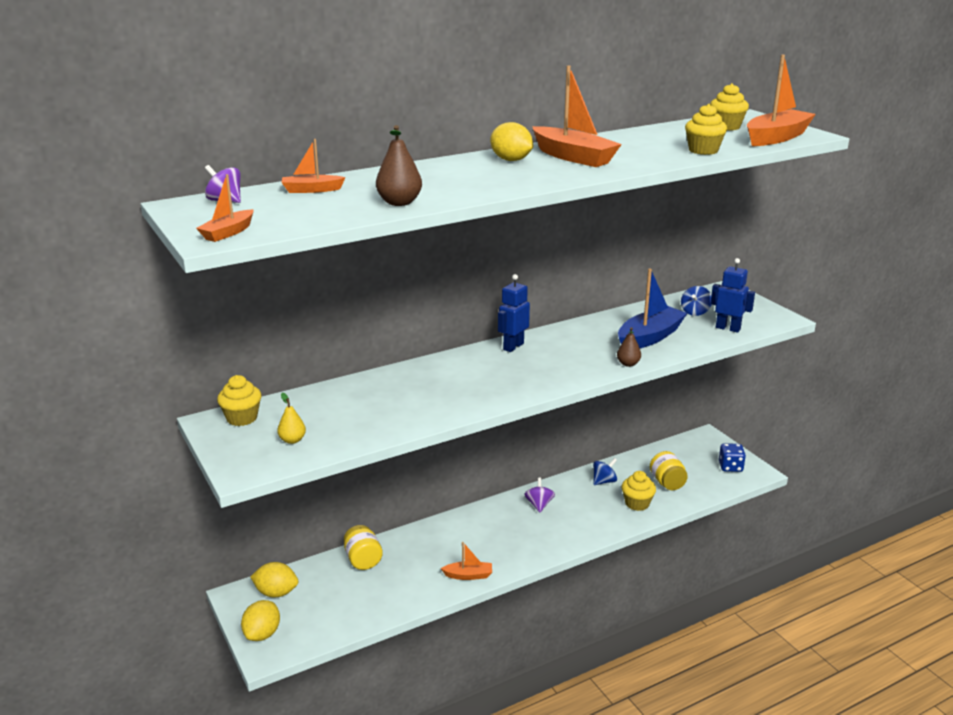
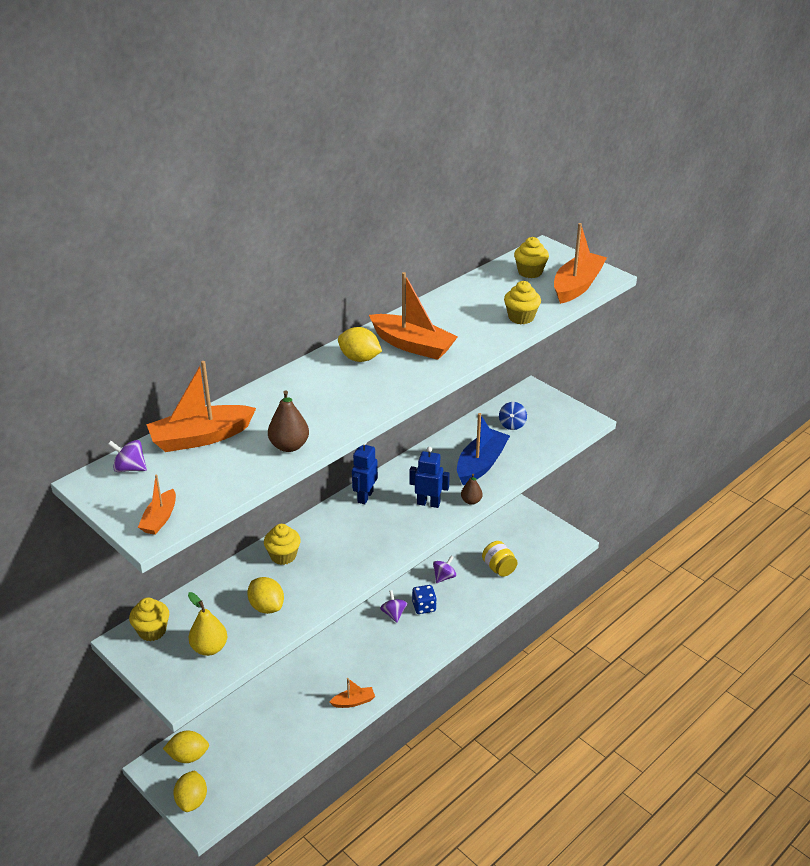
camera: 15 degrees left, 10 degrees up
(292, 440) = (209, 648): yellow pear -> yellow pear, size x1.53
(311, 190) = (201, 437): orange boat -> orange boat, size x1.88
(363, 560) = (255, 705): yellow jar -> none
(369, 416) = (266, 607): none -> yellow lemon
(604, 481) = (444, 577): blue spinning top -> purple spinning top
(637, 503) = (478, 596): yellow cupcake -> yellow cupcake (283, 556)
(728, 328) = (544, 441): blue robot -> blue robot (428, 503)
(730, 467) = (549, 540): blue dice -> blue dice (424, 607)

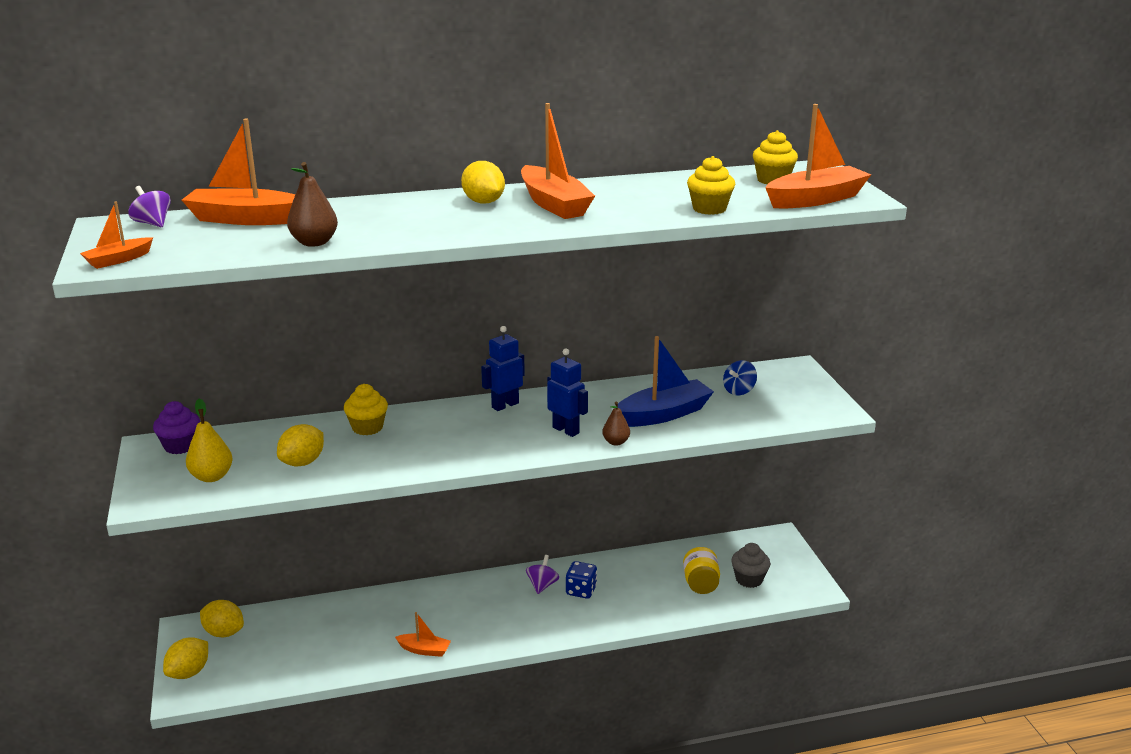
camera: 30 degrees right, 10 degrees down
(152, 631) = (180, 446): yellow cupcake -> purple cupcake
(266, 607) = (302, 462): yellow lemon -> yellow lemon turned 45 degrees clockwise
(444, 577) = (629, 570): purple spinning top -> none
(527, 551) = (749, 579): none -> grey cupcake

